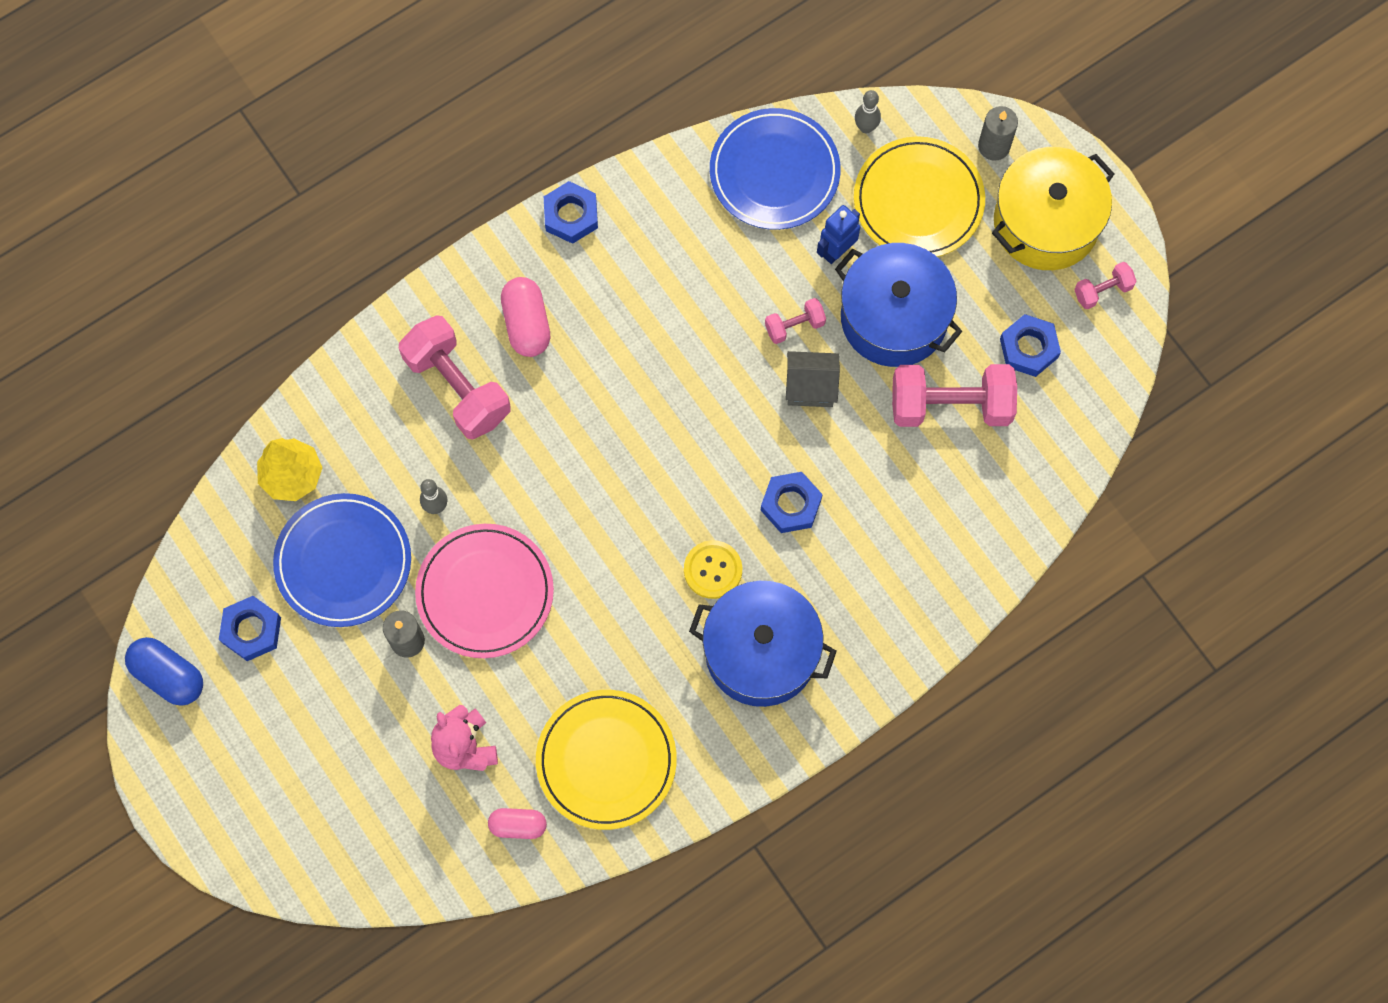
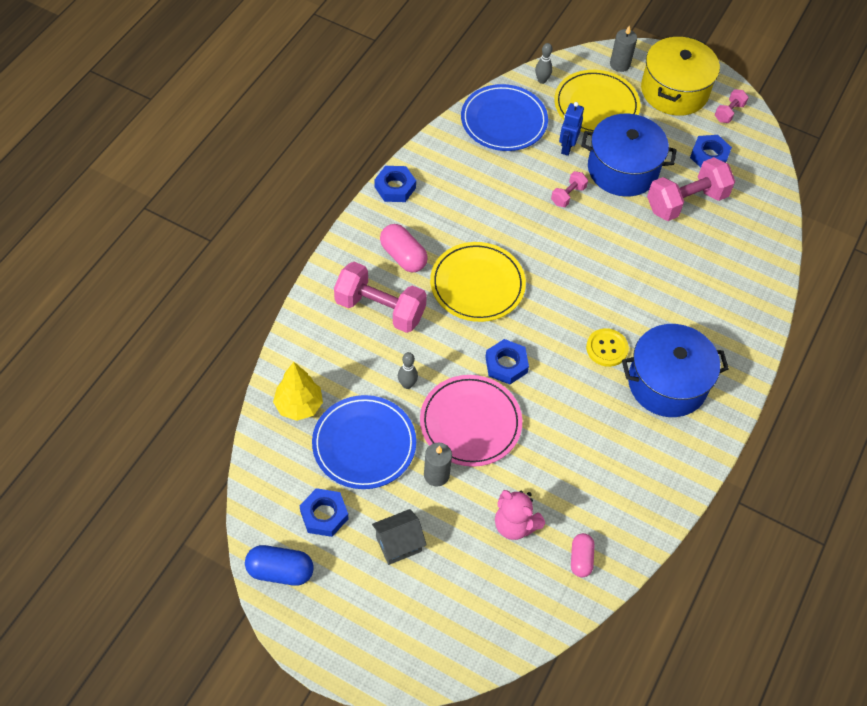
camera: 30 degrees left, 15 degrees down
(518, 825) = (580, 559): pink capsule -> pink capsule turned 60 degrees counterclockwise
(606, 760) = (612, 491): yellow plate -> yellow plate (477, 284)
(791, 504) = (630, 292): blue nut -> blue nut (506, 365)
(810, 387) = (599, 224): grey house -> grey house (398, 544)

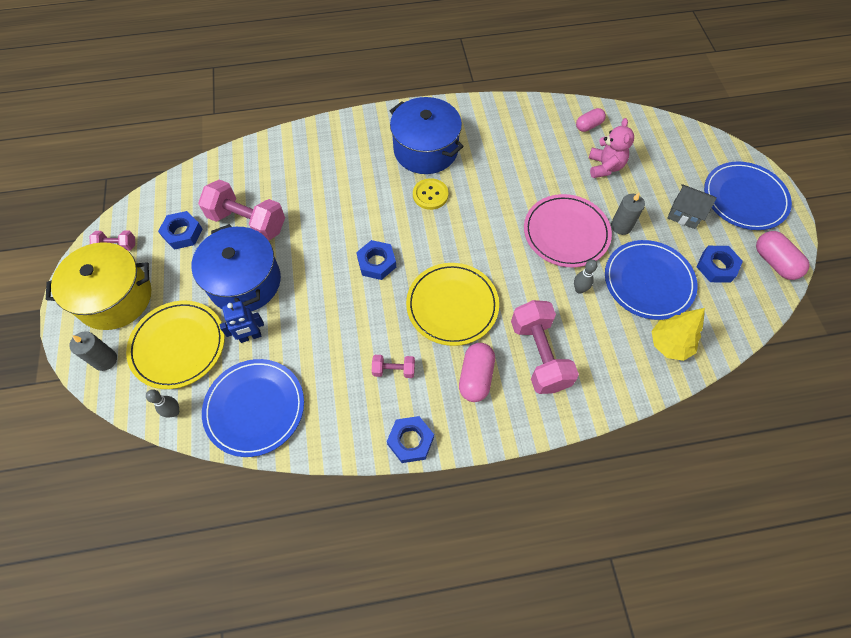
camera: 125 degrees left, 5 degrees up
(280, 571) = (774, 262): blue capsule -> pink capsule
(364, 622) = (744, 198): none -> blue plate
(506, 365) = (501, 242): blue nut -> blue nut (376, 263)
(568, 195) = (306, 302): pink dumbbell -> pink dumbbell (394, 370)

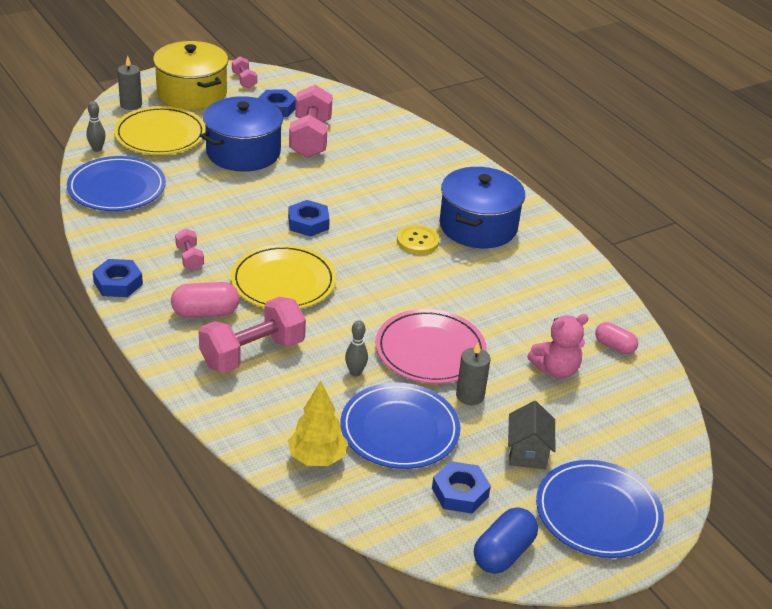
camera: 65 degrees right, 25 degrees down
(250, 336) = (187, 169): blue robot -> none
(774, 262) = (503, 553): pink capsule -> blue capsule

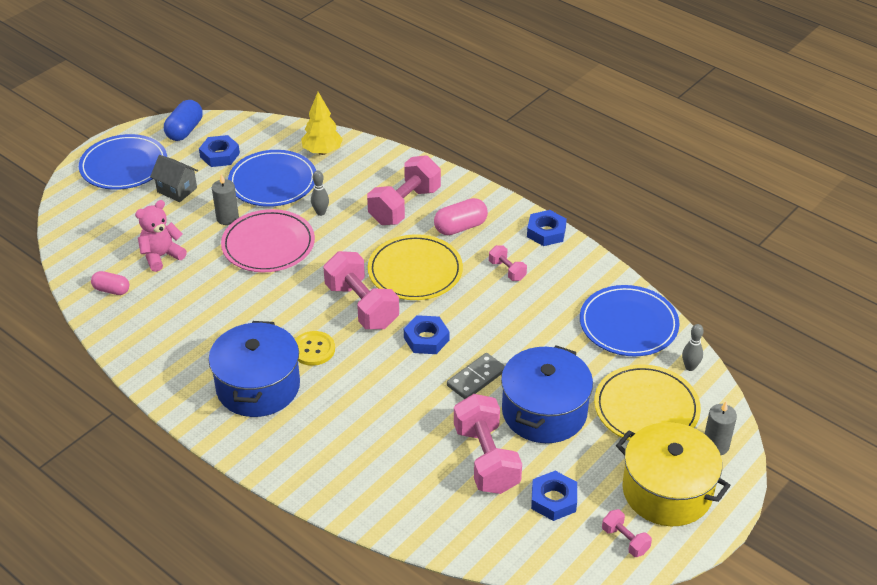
camera: 165 degrees right, 5 degrees up
(283, 185) = (476, 378): none -> grey domino
(355, 264) = (362, 306): none -> pink dumbbell
(527, 453) = (177, 190): grey house -> grey house turned 45 degrees counterclockwise

